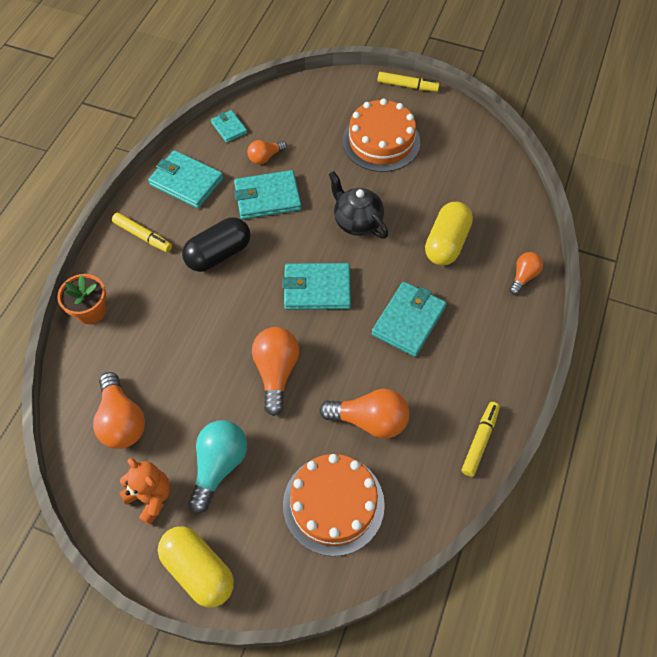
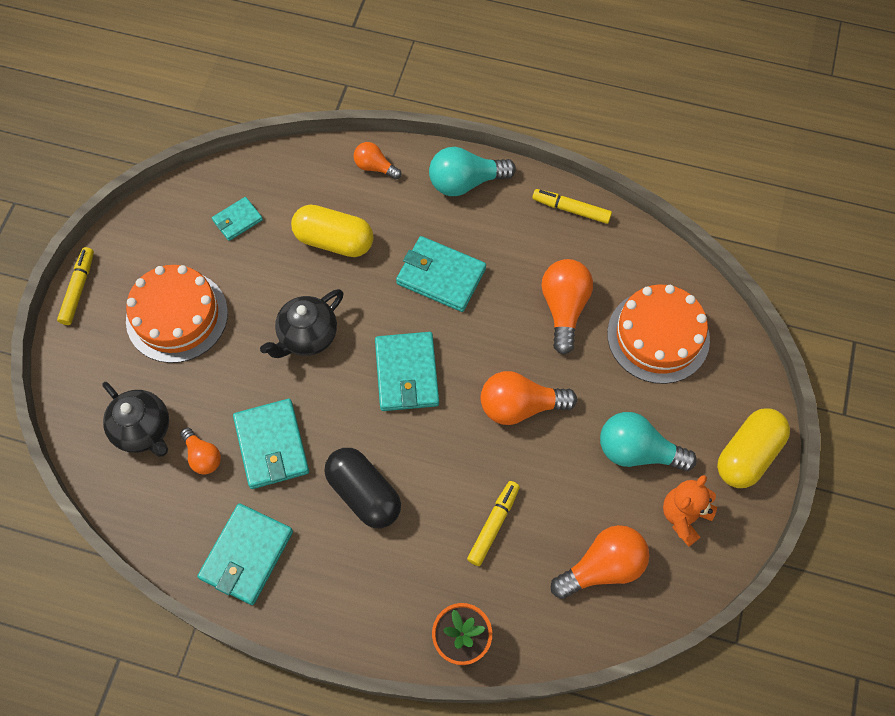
camera: 95 degrees left, 5 degrees up
(143, 236) = (340, 597): yellow marker -> yellow marker (493, 525)
(229, 128) = (148, 512): turquoise wallet -> turquoise wallet (237, 220)
(290, 124) = (144, 430): none -> black teapot
(509, 349) = (465, 182): none -> turquoise light bulb

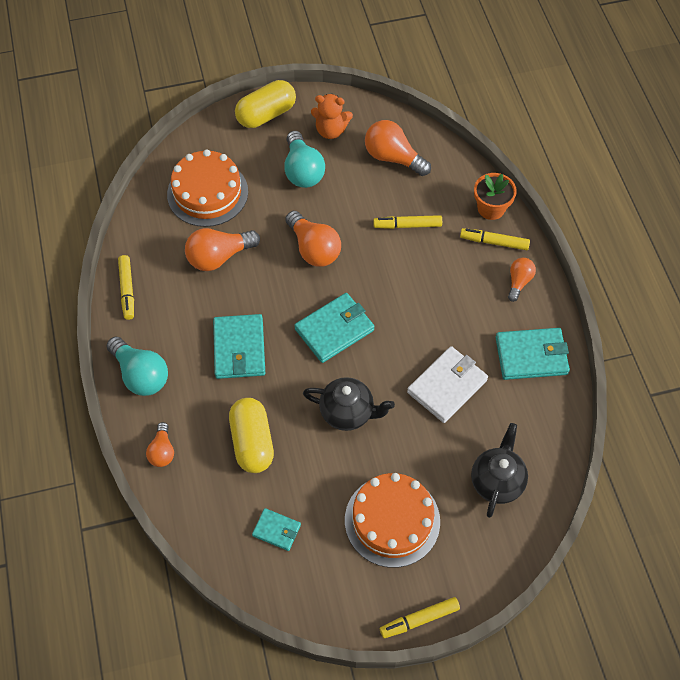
camera: 120 degrees left, 5 degrees down
(203, 456) = (487, 427): orange light bulb -> orange light bulb (519, 282)
(272, 445) = (447, 386): turquoise wallet -> white wallet
(364, 493) = (440, 309): black capsule -> none
(412, 611) = (494, 242): none -> yellow marker
(747, 454) = (266, 114): yellow capsule -> yellow capsule turned 45 degrees counterclockwise

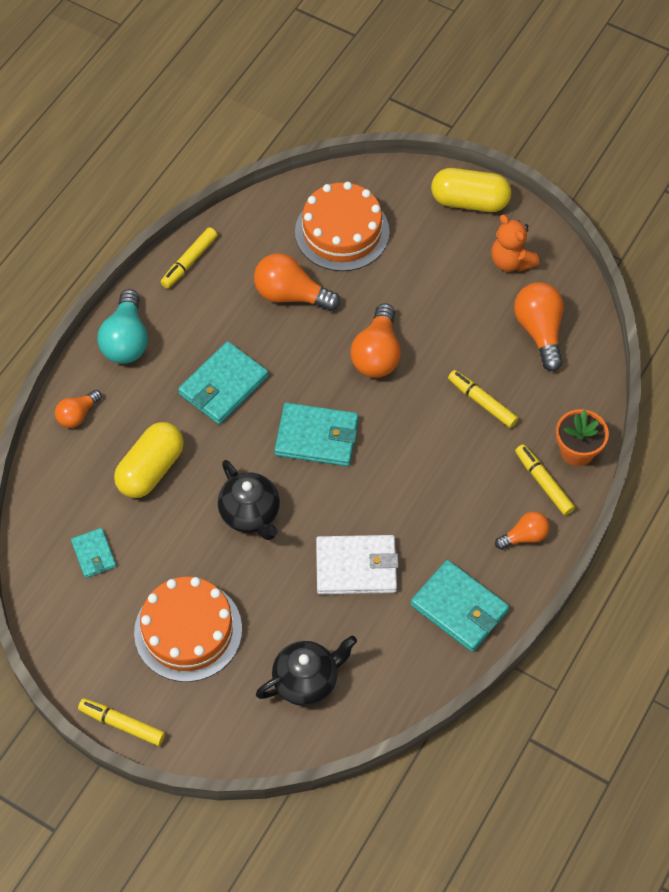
camera: 45 degrees right, 0 degrees up
(302, 170) = (445, 278): turquoise light bulb -> none

